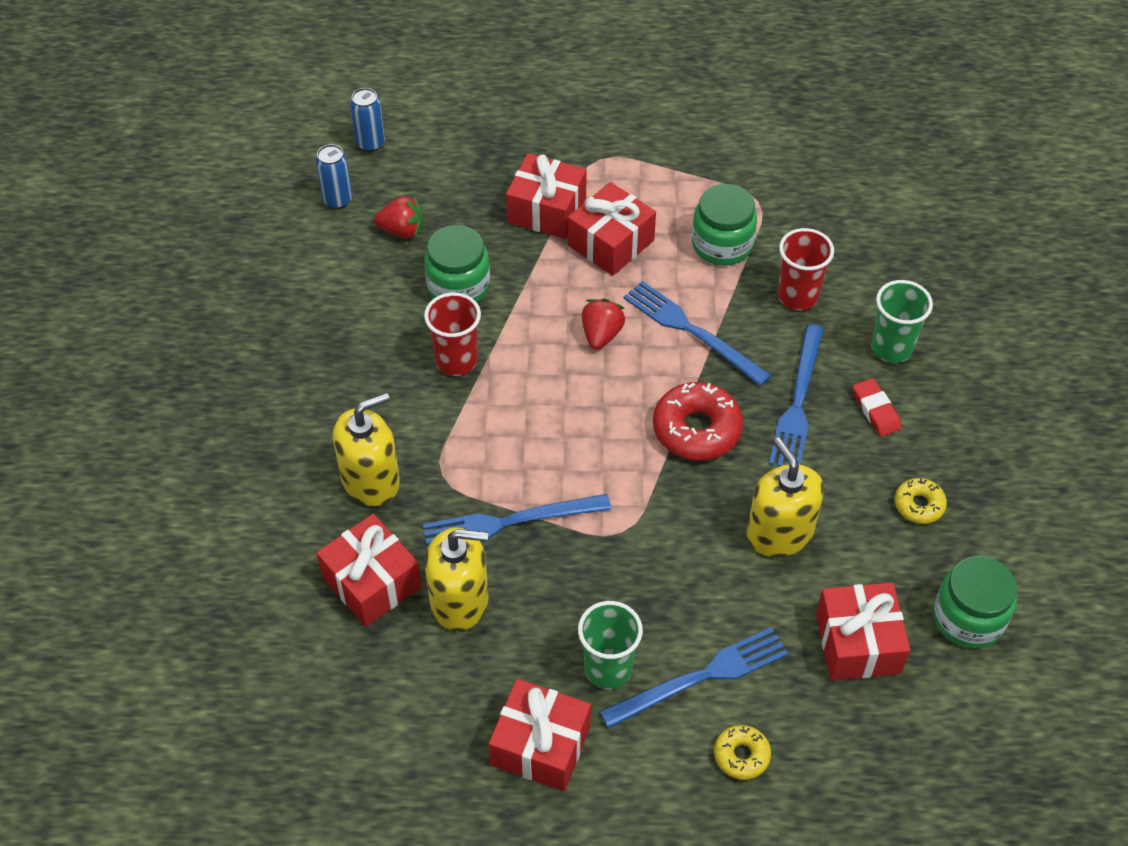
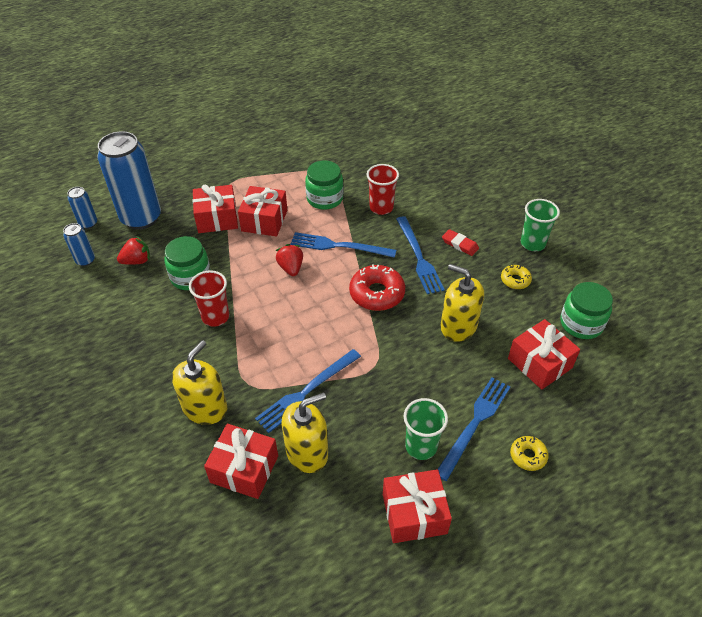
camera: 30 degrees left, 5 degrees down
(444, 165) = (141, 218): none -> blue can
(891, 348) = (445, 213): green cup -> green cup (532, 243)

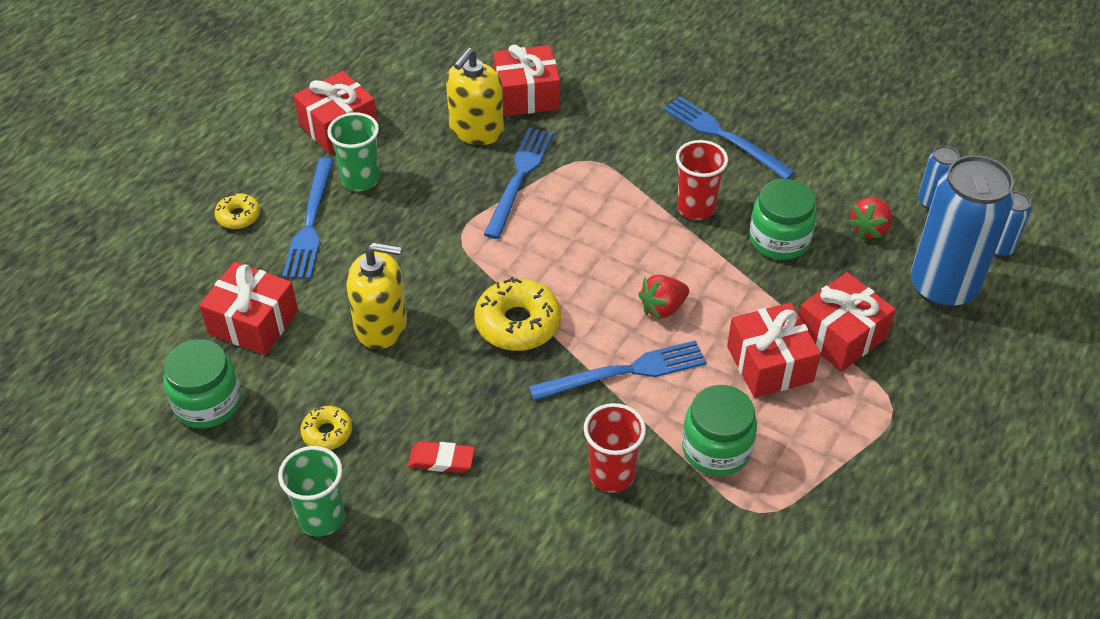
camera: 150 degrees right, 0 degrees up
(205, 408) = (613, 123): yellow soap dispenser -> none
(291, 268) = (662, 308): red strawberry -> red strawberry turned 105 degrees clockwise
(377, 293) = (518, 323): red donut -> yellow donut
(419, 257) = (493, 407): blue fork -> blue fork (724, 136)

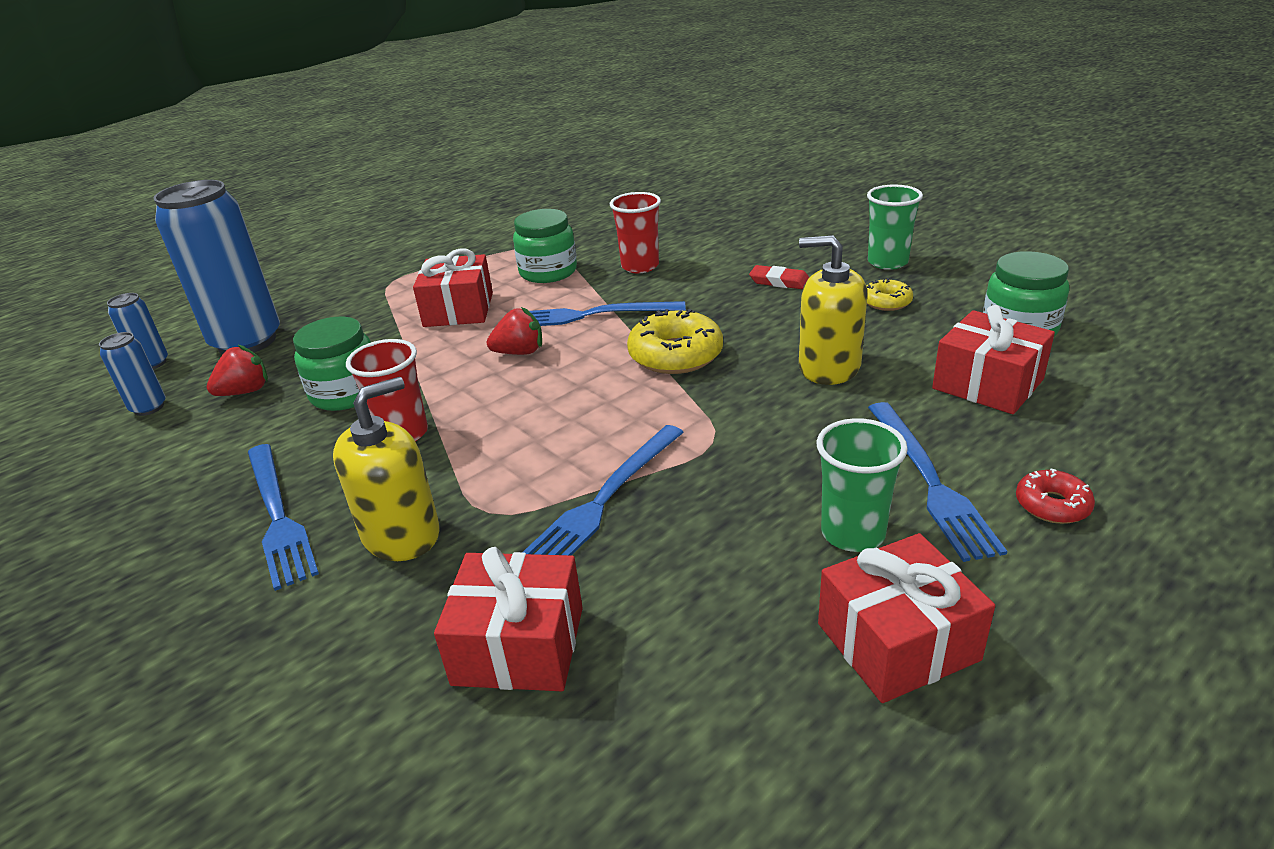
camera: 160 degrees left, 15 degrees down
(238, 216) = (1052, 505): yellow donut -> red donut
(310, 223) = (930, 481): blue fork -> blue fork turned 150 degrees clockwise
(476, 130) = (638, 589): yellow soap dispenser -> yellow soap dispenser (401, 534)
(840, 335) = (378, 320): red gift -> none

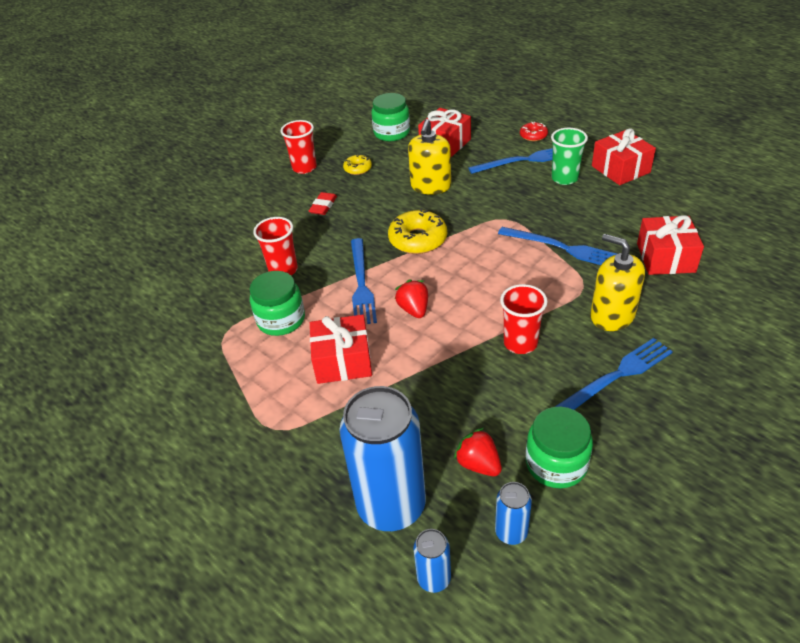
camera: 95 degrees left, 10 degrees up
(346, 393) = (474, 392): green jar -> green jar (556, 464)
(887, 262) = (304, 168): green cup -> red cup

